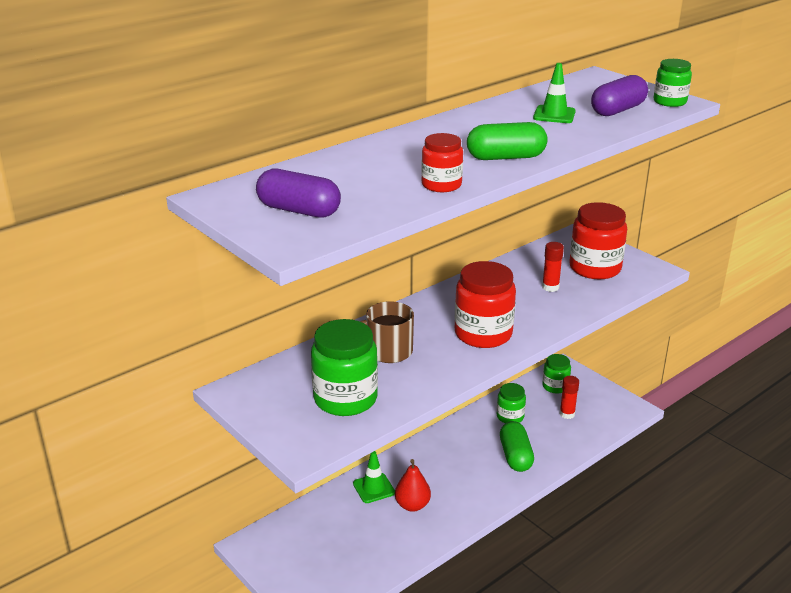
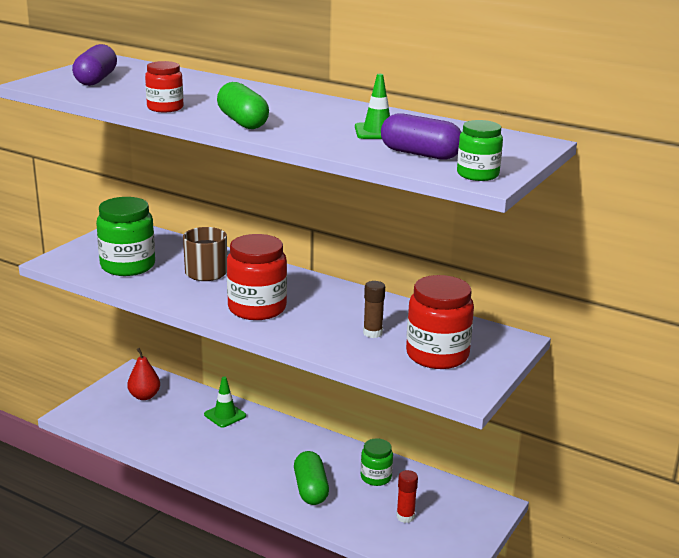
camera: 70 degrees right, 5 degrees down
(412, 505) = (210, 439): red pear -> red pear (144, 396)
(515, 456) = (310, 489): green capsule -> green capsule turned 75 degrees counterclockwise
(550, 287) = (372, 333): red glue stick -> brown glue stick
(555, 386) = (453, 502): green jar -> none

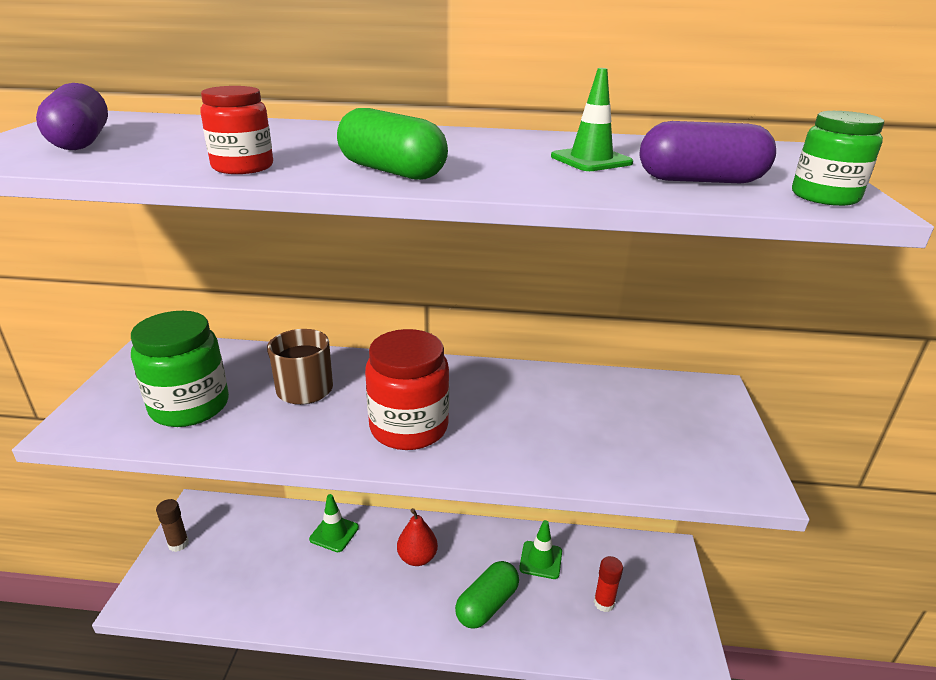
camera: 25 degrees left, 5 degrees up
(144, 396) = (224, 538): red pear -> red pear (417, 557)
(310, 489) = (487, 604): green capsule -> green capsule turned 75 degrees clockwise
(372, 333) = (572, 424): brown glue stick -> brown glue stick (178, 544)
(376, 477) = (540, 560): green jar -> green traffic cone
(437, 355) = (667, 435): red jar -> none

